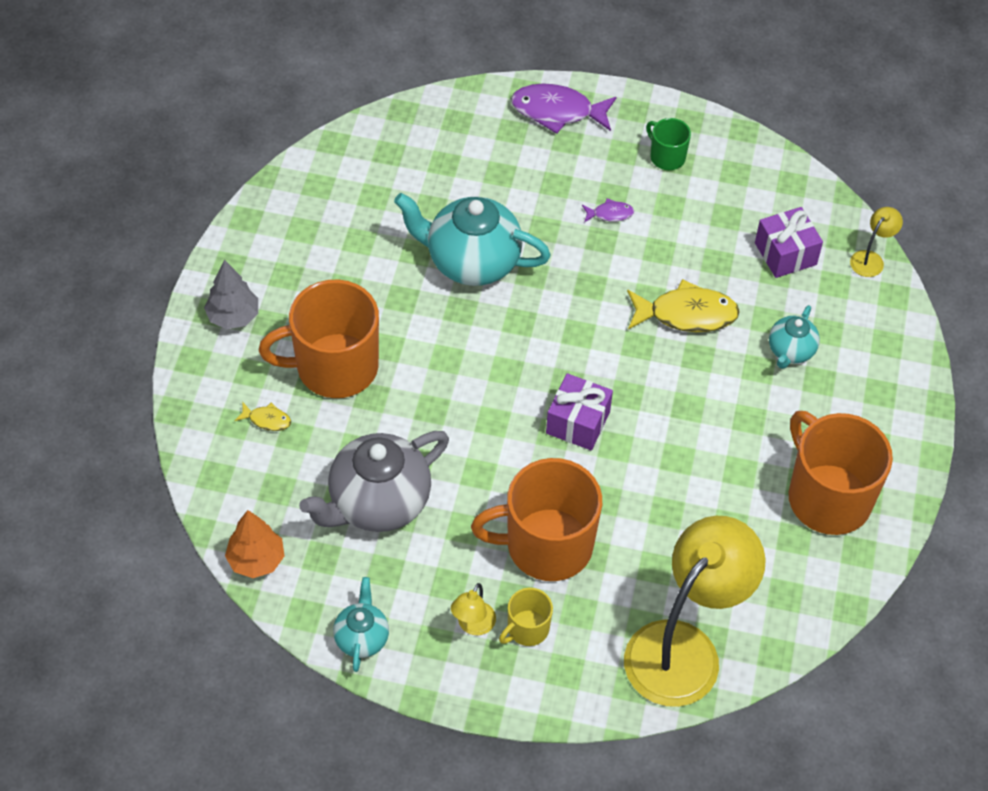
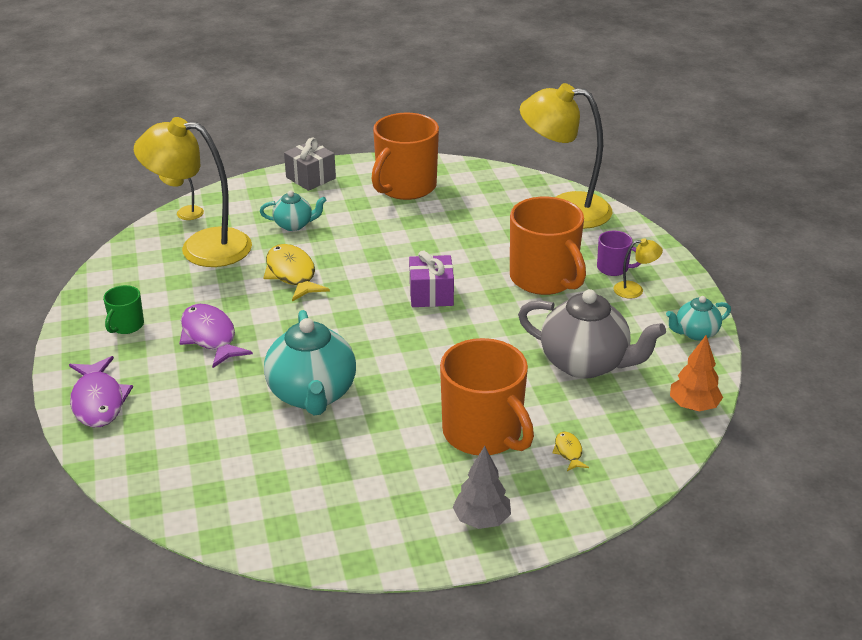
camera: 115 degrees left, 20 degrees down
(527, 629) = (613, 268): yellow mug -> purple mug
(610, 214) = (210, 337): purple fish -> purple fish, size x2.09
(785, 254) = (201, 247): purple gift -> yellow lamp
(898, 406) = (311, 178): none -> grey gift

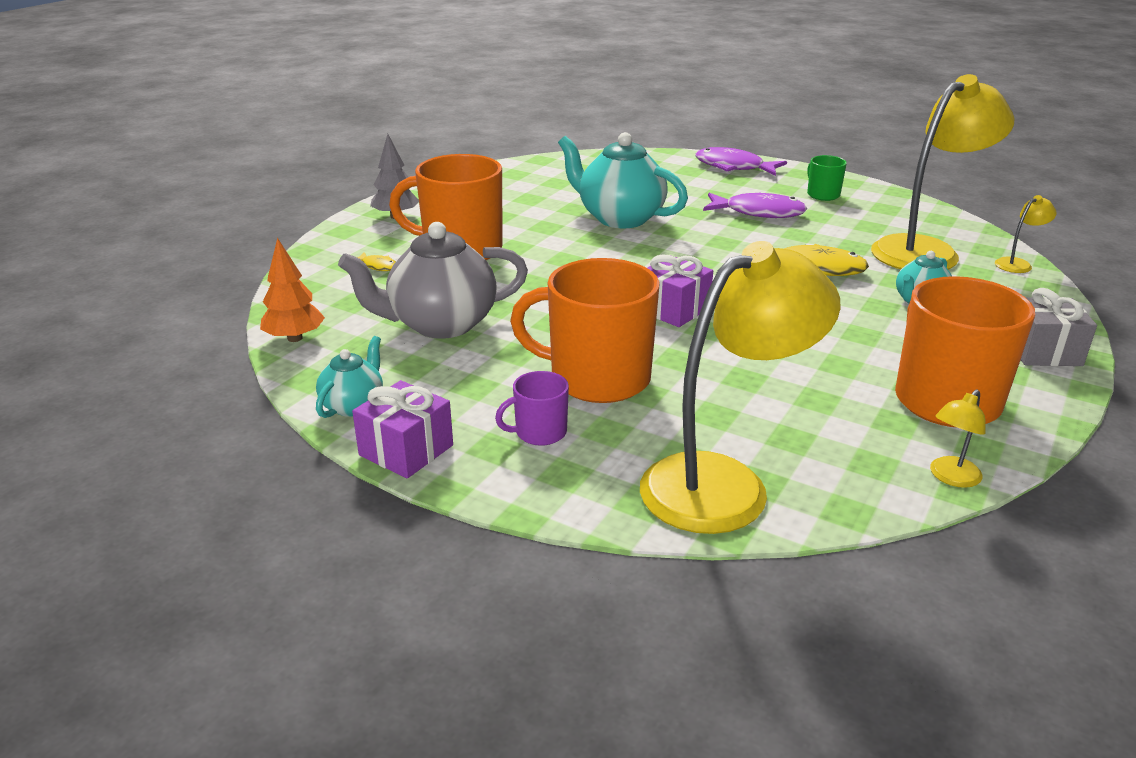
camera: 135 degrees right, 5 degrees down
(634, 290) = (480, 419): yellow lamp -> yellow lamp (950, 477)
(690, 293) = (406, 450): none -> purple gift

